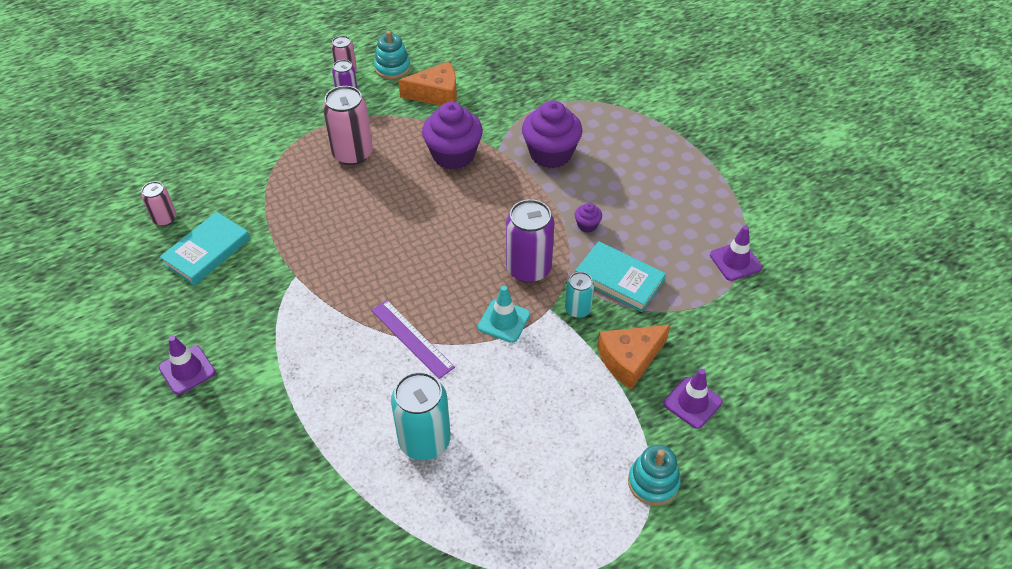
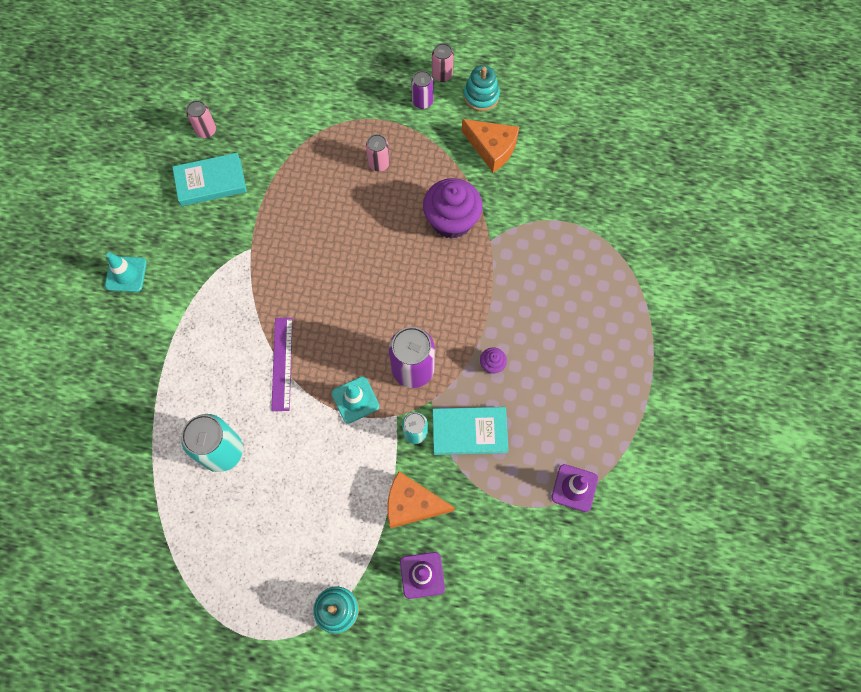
camera: 40 degrees right, 20 degrees up
(187, 370) = (126, 274): purple traffic cone -> turquoise traffic cone
(352, 153) = (379, 163): pink can -> pink can, size x0.56
(550, 154) = (527, 275): purple cupcake -> none
(619, 279) = (469, 432): turquoise book -> turquoise book turned 75 degrees counterclockwise

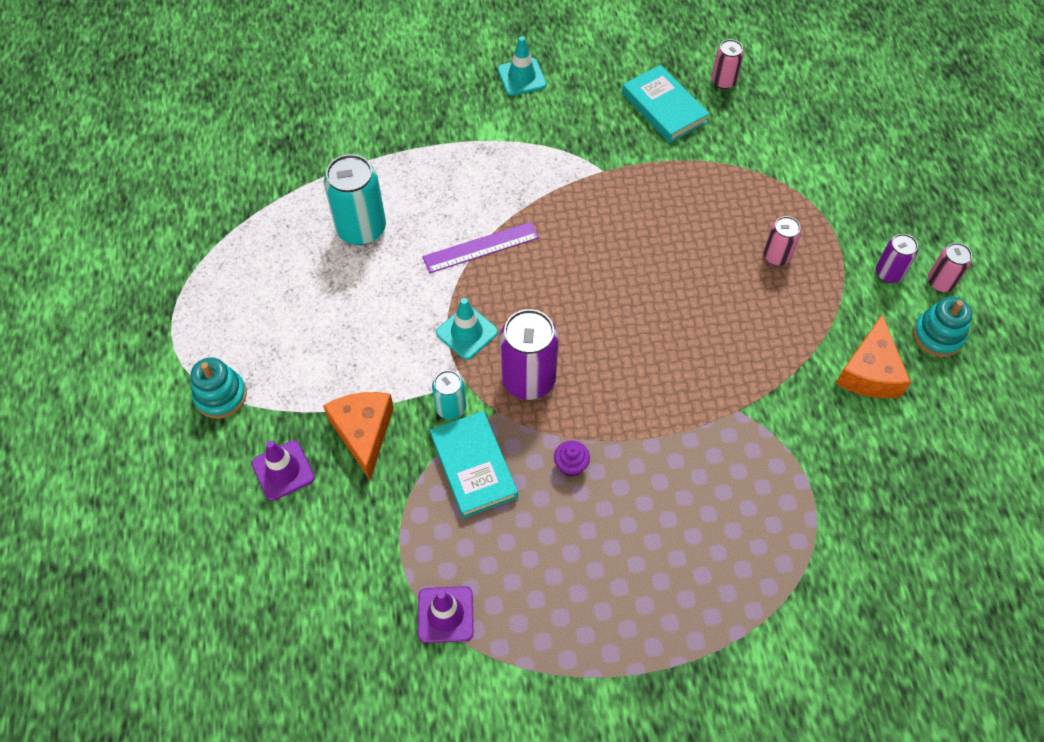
camera: 70 degrees right, 10 degrees down
(451, 220) = (742, 358): purple cupcake -> none

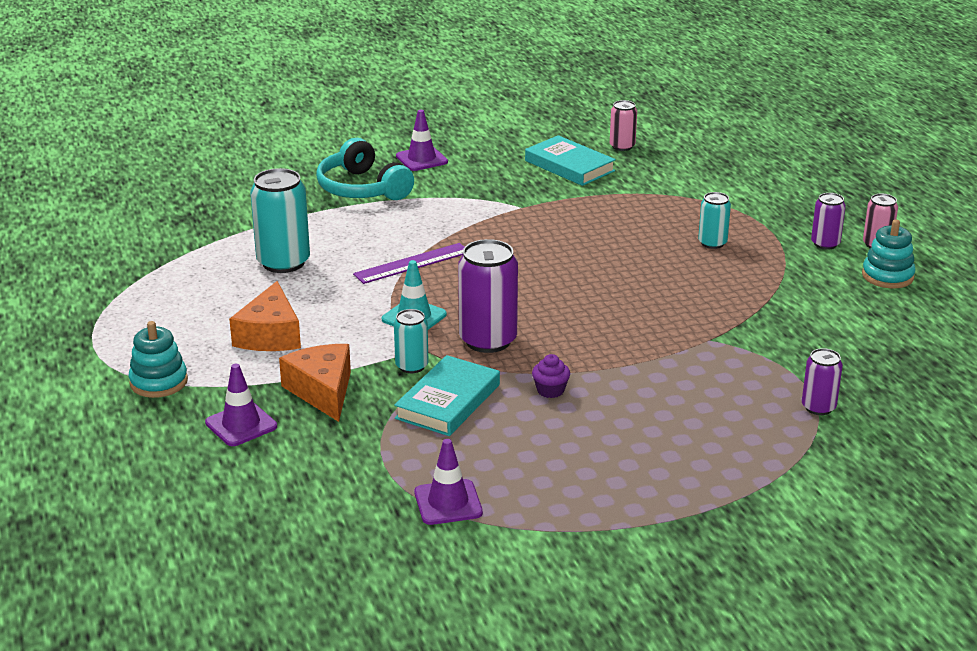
camera: 10 degrees left, 30 degrees down
(455, 119) = (362, 189): none -> turquoise headphones
(474, 466) = (448, 401): turquoise book -> turquoise book turned 60 degrees clockwise
(521, 77) = (421, 159): turquoise traffic cone -> purple traffic cone
(776, 256) = (712, 243): pink can -> turquoise can
(817, 531) = (818, 407): none -> purple can
(869, 372) = (830, 304): orange cheese -> orange cheese (270, 335)

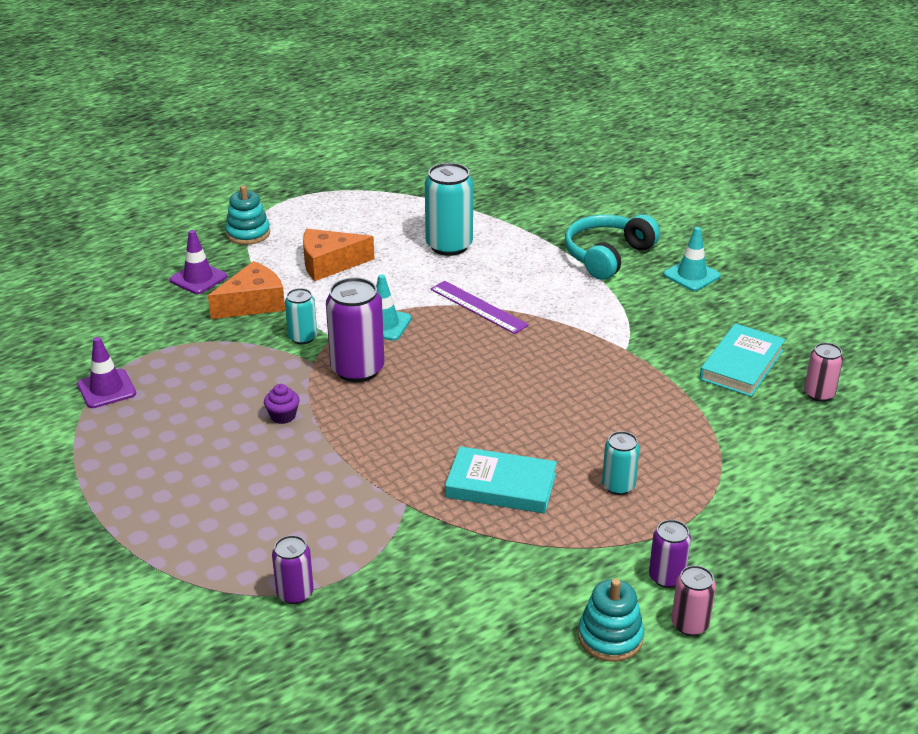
camera: 75 degrees right, 5 degrees up
(421, 159) = (691, 275): purple traffic cone -> turquoise traffic cone
(448, 401) = (252, 365): turquoise book -> turquoise book (501, 485)

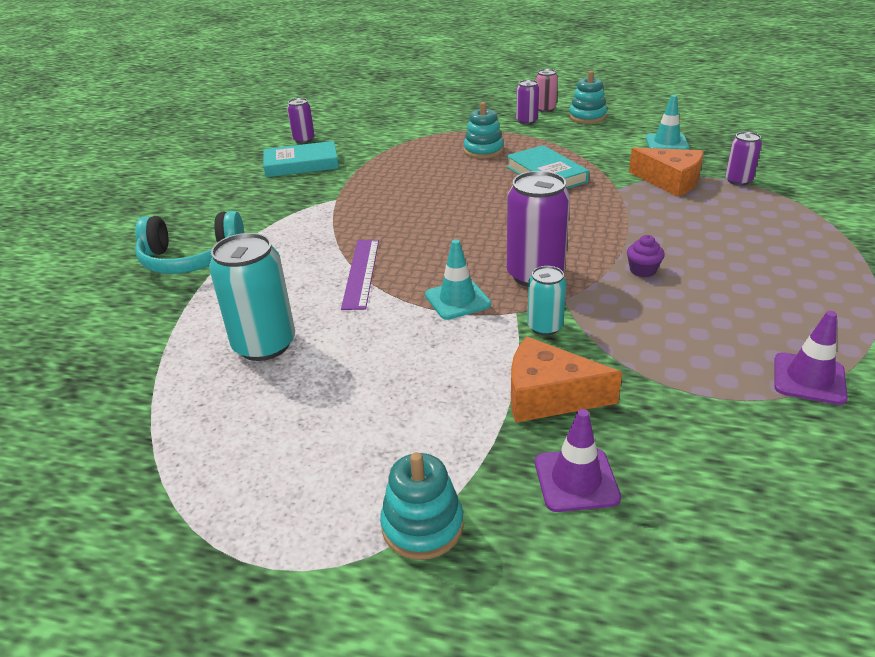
camera: 130 degrees left, 0 degrees up
(330, 264) = (401, 398): orange cheese -> orange cheese (670, 181)
(618, 486) = (483, 151): turquoise can -> turquoise stacking toy
(691, 275) = (188, 216): turquoise traffic cone -> turquoise traffic cone (666, 143)
(819, 394) = (304, 139): pink can -> purple can

